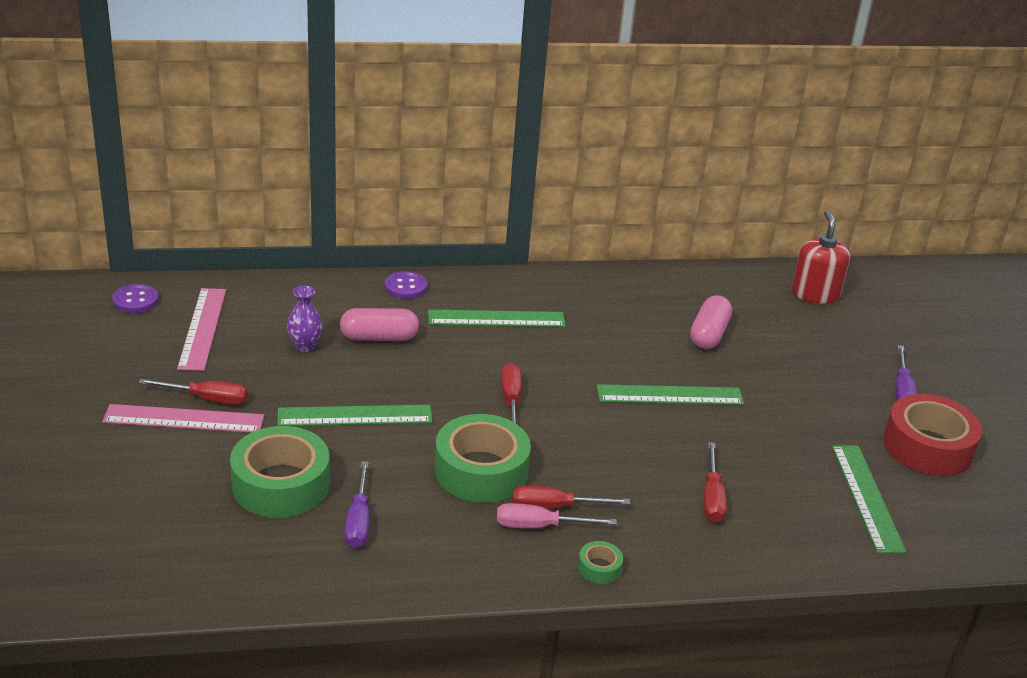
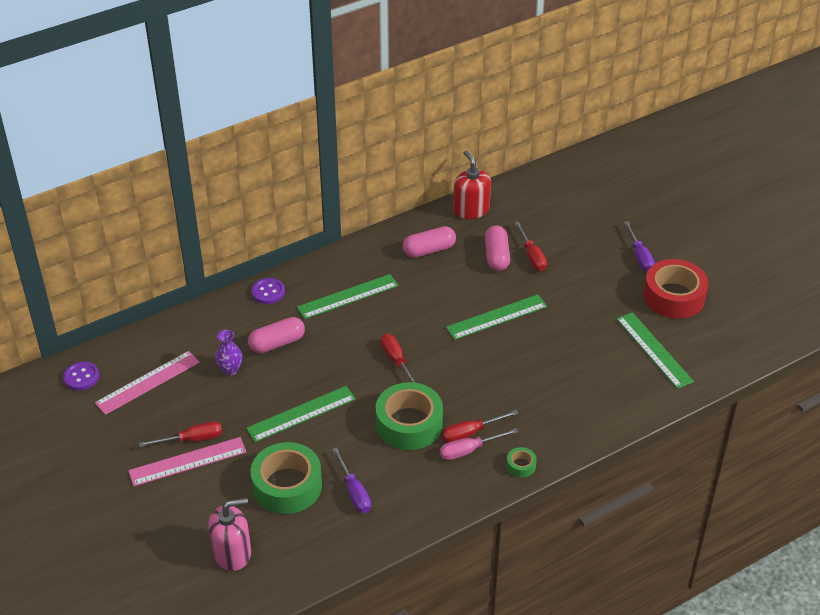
camera: 20 degrees left, 10 degrees up
(158, 533) = (232, 553): none -> pink soap dispenser
(203, 328) = (148, 382): pink ruler -> pink ruler turned 75 degrees clockwise
(627, 304) = (429, 250): none -> pink capsule
(712, 497) = (562, 387): red screwdriver -> red screwdriver (532, 256)
(815, 294) = (549, 194): red soap dispenser -> red soap dispenser (471, 210)

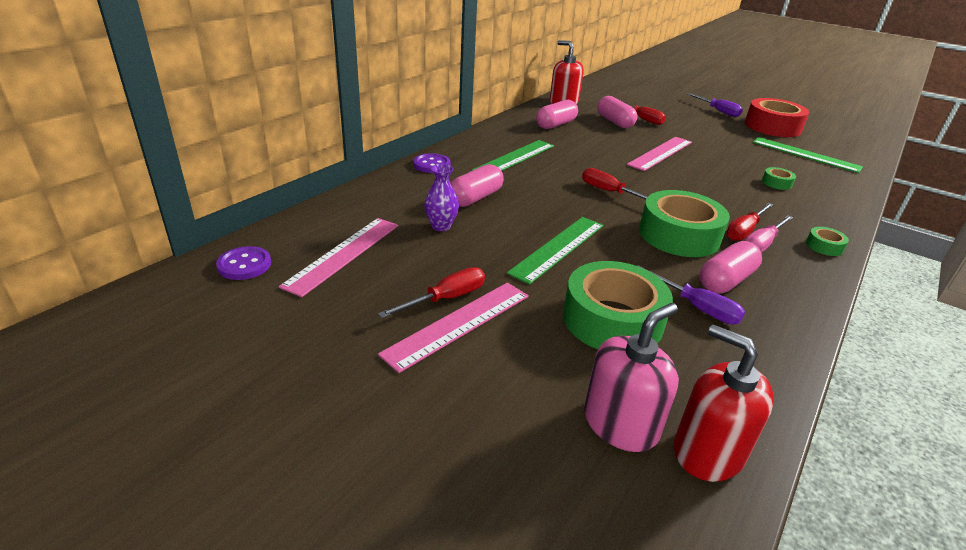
camera: 25 degrees left, 10 degrees down
(265, 582) = (708, 451): none -> red soap dispenser
(400, 476) = (726, 280): none -> pink capsule
(496, 317) = (660, 153): green ruler -> pink ruler
(570, 383) = (776, 183): none -> green tape

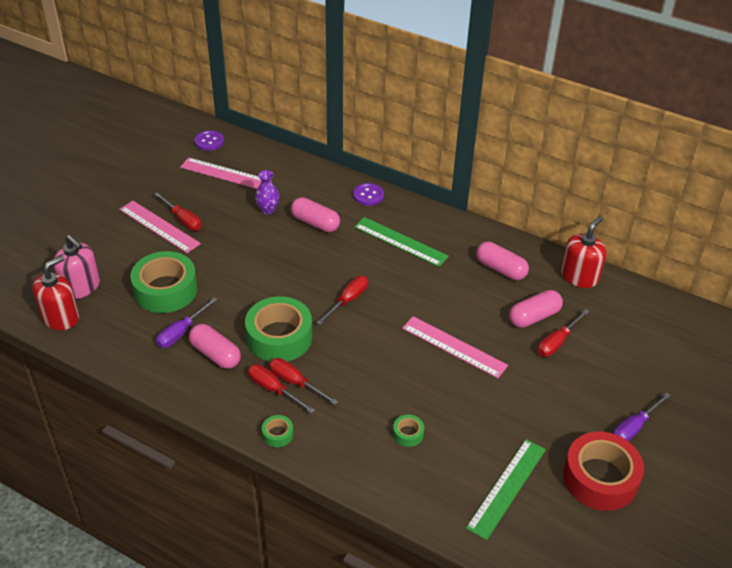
camera: 85 degrees right, 10 degrees up
(558, 248) = (248, 267): green ruler -> none
(762, 244) = (273, 389): pink screwdriver -> red screwdriver

